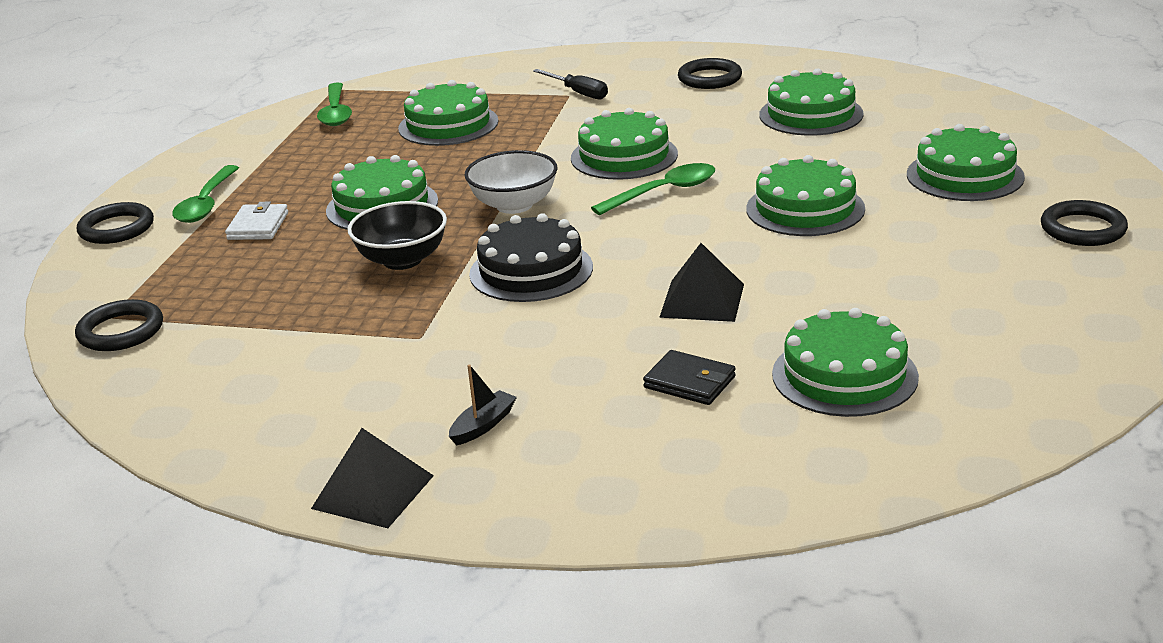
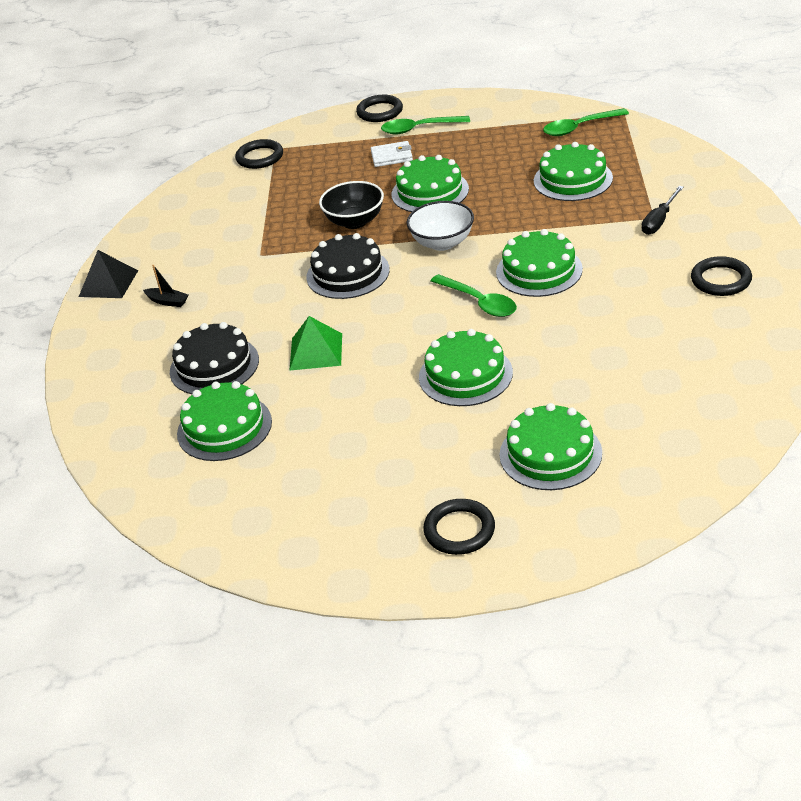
camera: 80 degrees right, 10 degrees up
(690, 382) = (214, 365): black wallet -> black cake
(702, 300) = (316, 351): black pyramid -> green pyramid
(811, 114) = (657, 349): green cake -> none

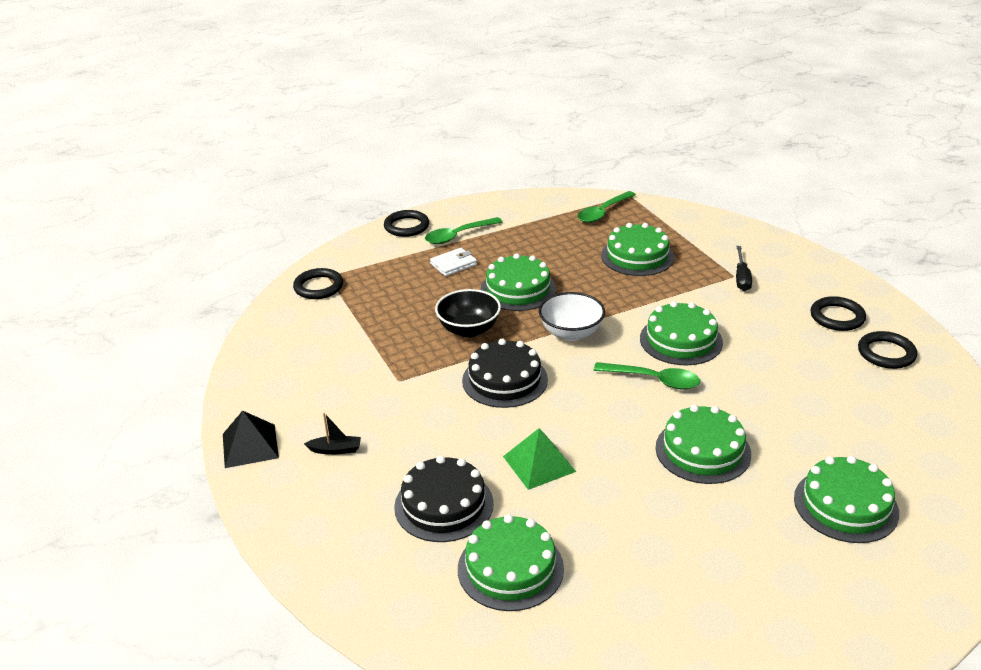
camera: 30 degrees left, 5 degrees down
(459, 530) = (836, 605): black ring -> black ring (886, 353)

